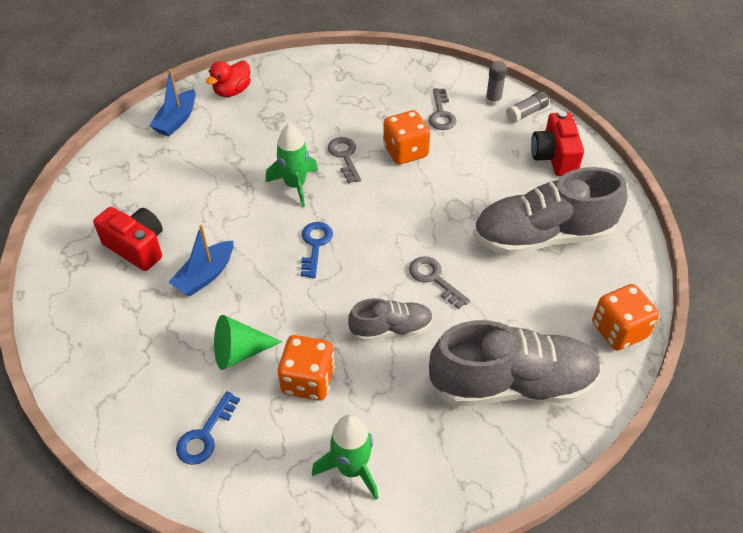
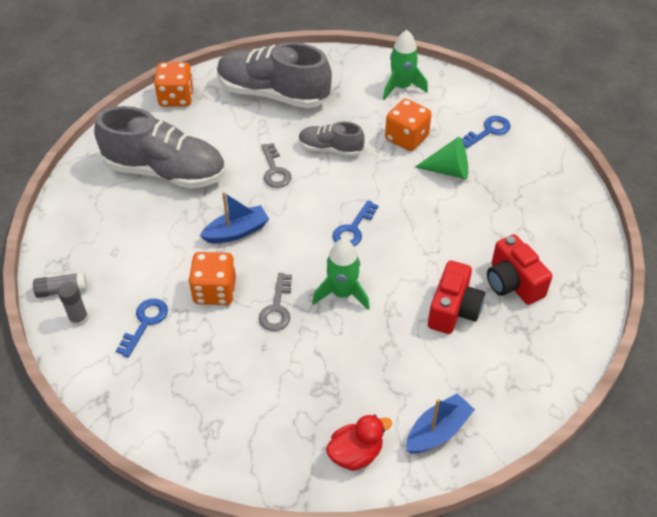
camera: 155 degrees left, 0 degrees up
(205, 275) = (457, 236): blue boat -> blue boat (236, 232)
(441, 114) = (145, 323): grey key -> blue key
(554, 157) = (86, 233): red camera -> red camera (453, 310)

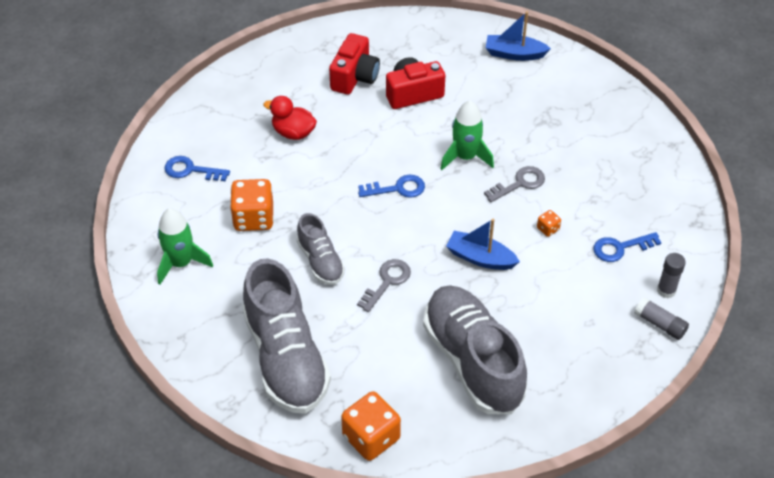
camera: 130 degrees left, 0 degrees up
(215, 291) = (548, 229): orange dice -> orange dice, size x0.45
(355, 453) = (573, 79): red duck -> red duck (293, 133)
(448, 170) = (269, 169): green cone -> none

